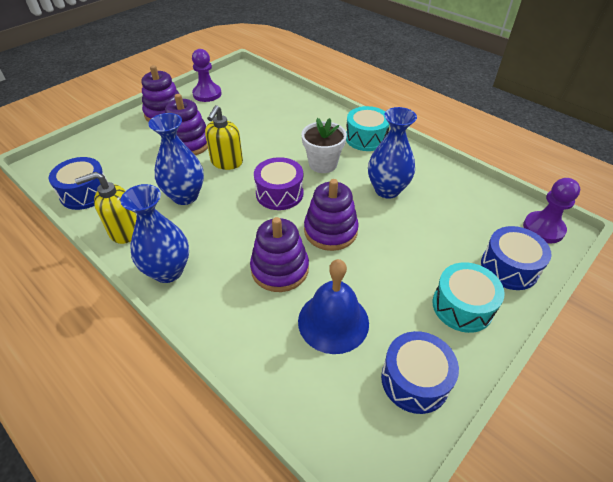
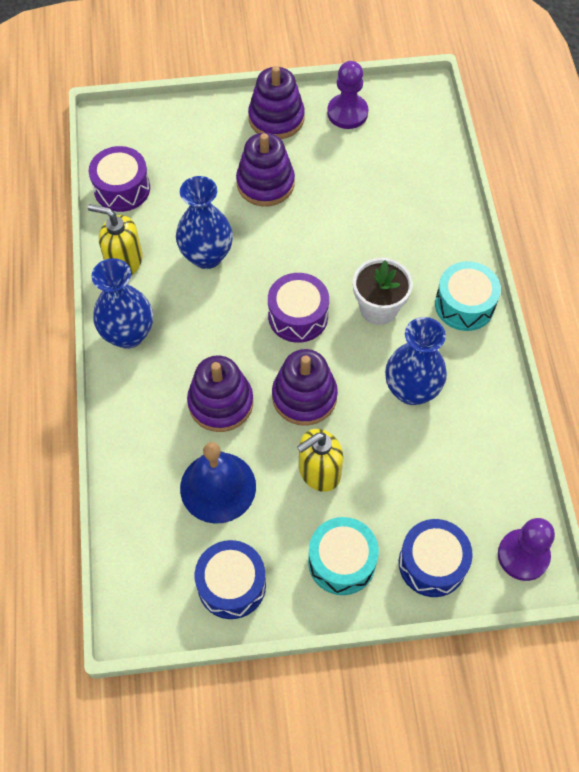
camera: 40 degrees right, 15 degrees up
(85, 193) = (122, 189): blue drum -> purple drum
(226, 162) = (281, 237): yellow soap dispenser -> yellow soap dispenser (319, 472)

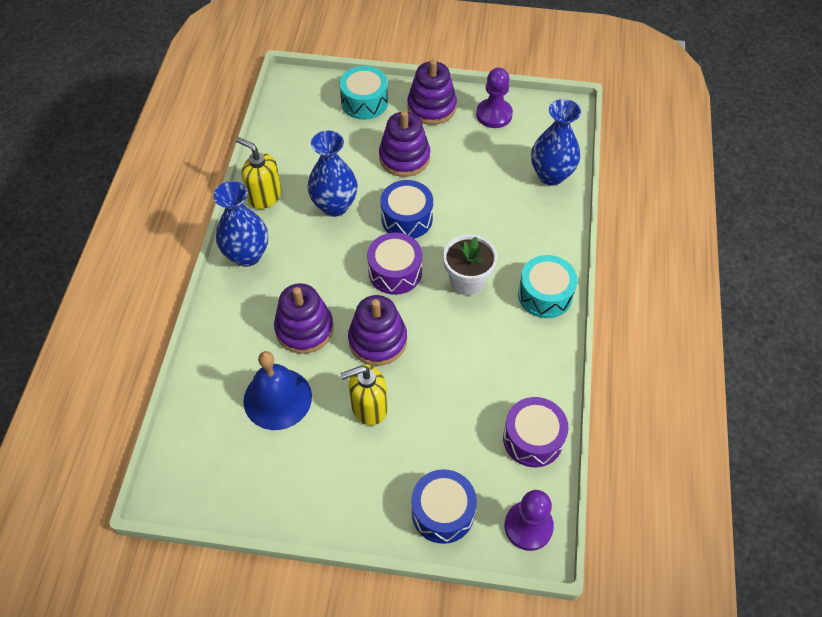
camera: 15 degrees right, 5 degrees down
(122, 189) = (283, 137): purple drum -> purple drum (533, 439)
(231, 585) = (260, 485): blue drum -> blue drum (406, 218)
(341, 562) = (362, 489): turquoise drum -> turquoise drum (364, 102)
(411, 390) = (473, 357): blue vase -> blue vase (551, 175)

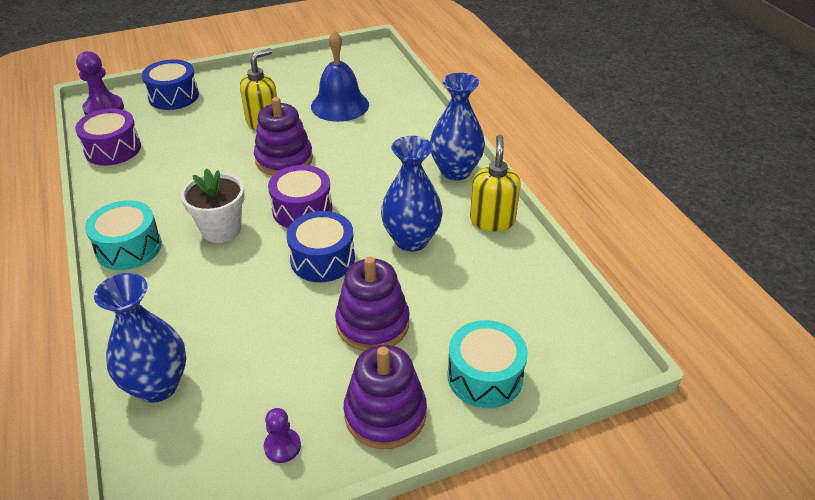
camera: 150 degrees right, 15 degrees down
(264, 196) = (492, 220): yellow soap dispenser -> yellow soap dispenser turned 90 degrees counterclockwise
(304, 329) = (355, 145): purple stacking toy -> none
(494, 114) = (282, 446): purple pawn -> purple pawn, size x0.59

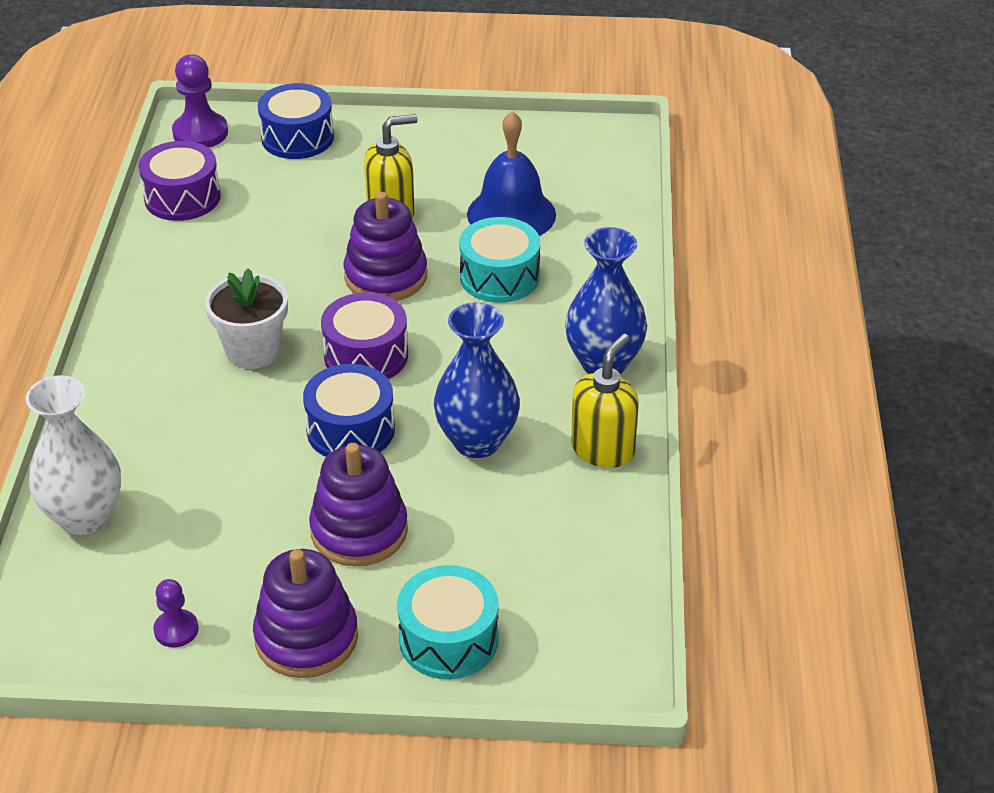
camera: 25 degrees right, 0 degrees up
(129, 248) = (135, 340): turquoise drum -> turquoise drum (499, 277)
(157, 385) = (84, 517): blue vase -> white vase

